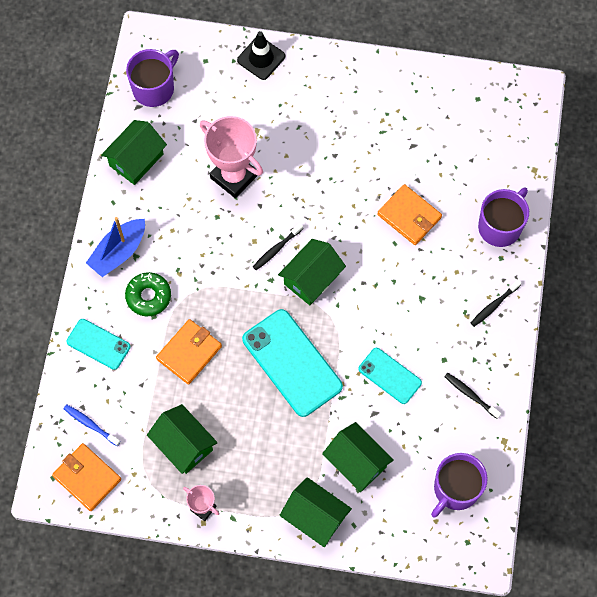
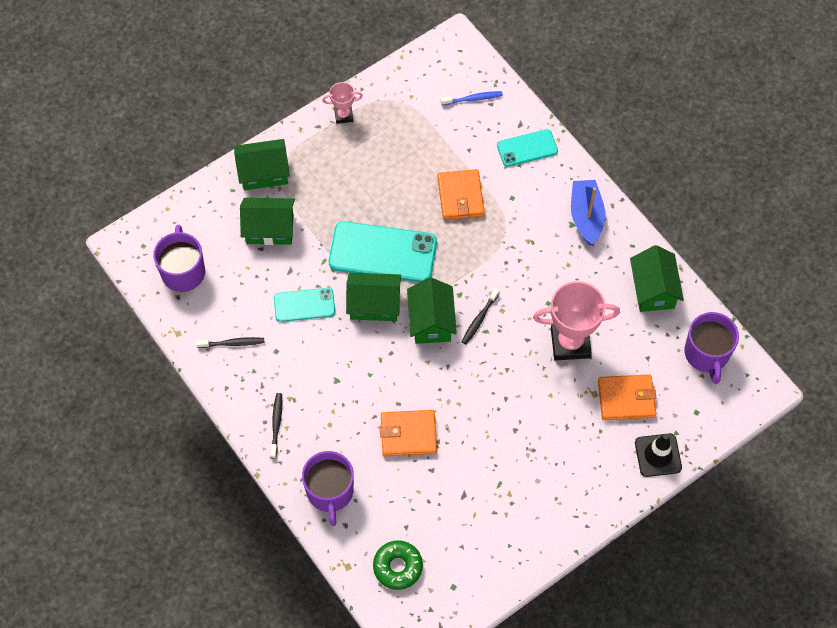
camera: 135 degrees right, 5 degrees down
(87, 478) = (438, 69): orange wallet -> orange wallet (626, 399)
(148, 296) = (530, 207): green donut -> green donut (398, 567)
(184, 444) = (398, 139): green house -> green house (374, 304)
(276, 249) = (479, 319): black toothbrush -> black toothbrush turned 150 degrees counterclockwise

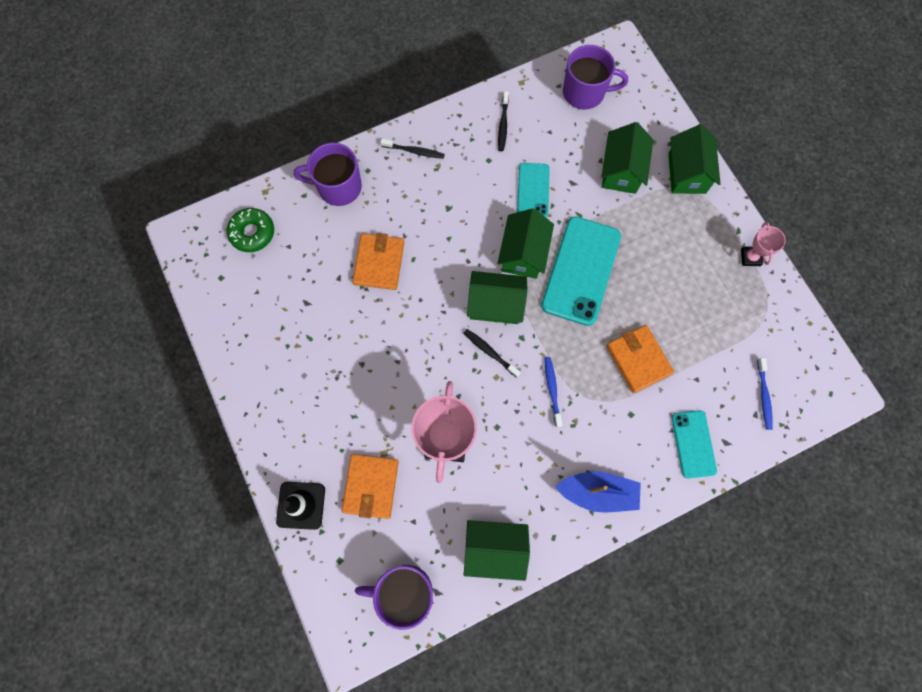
camera: 100 degrees right, 10 degrees up
(460, 196) = (638, 359): orange wallet -> orange wallet turned 60 degrees clockwise
(504, 262) = (552, 390): none -> blue toothbrush

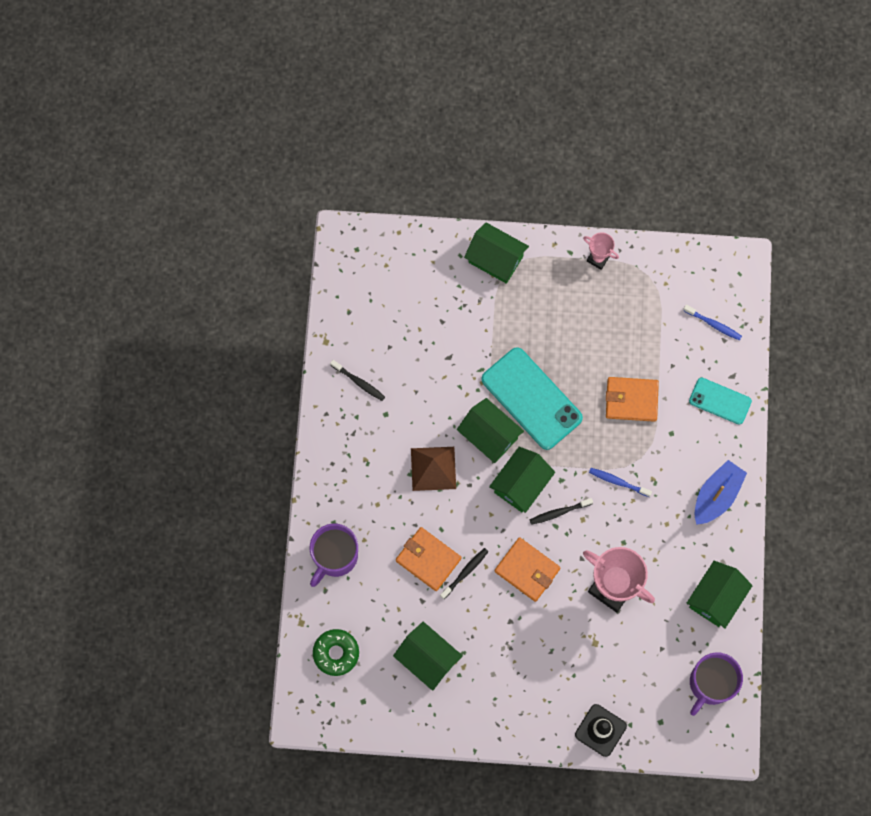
camera: 60 degrees left, 0 degrees up
(371, 486) = (616, 667): orange wallet -> orange wallet (527, 570)
(414, 151) = (339, 472): black toothbrush -> black toothbrush (465, 572)
(464, 223) = (433, 468): none -> brown pyramid
(533, 190) = (437, 394): turquoise phone -> none
(585, 92) = (369, 294): purple mug -> none
(621, 171) = (462, 310): green house -> green house (428, 658)

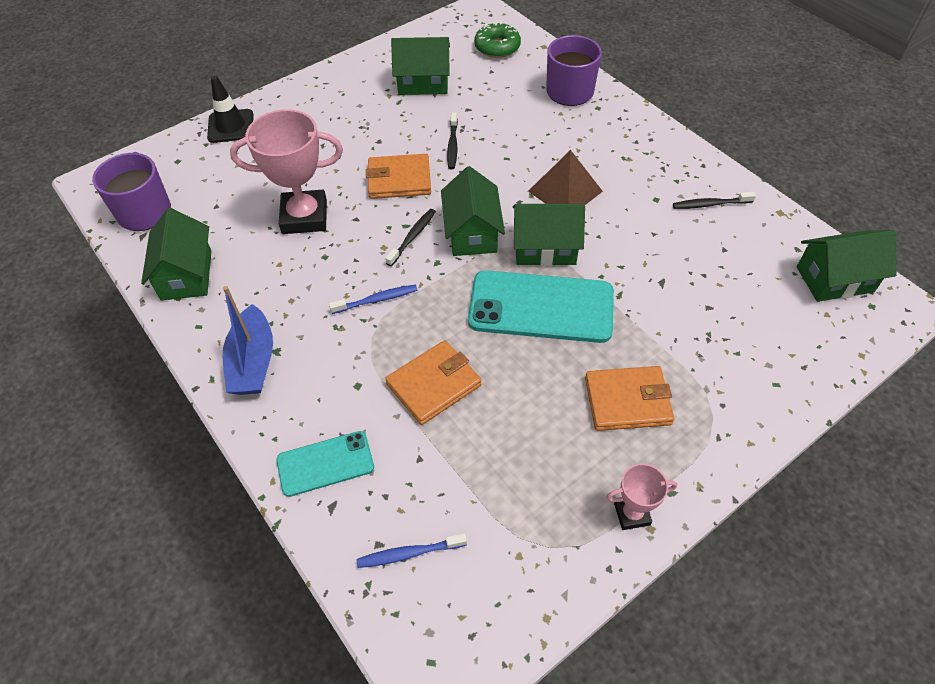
camera: 140 degrees right, 20 degrees down
(428, 559) = (493, 134): orange wallet -> orange wallet (627, 401)
(495, 259) = (737, 411): green house -> green house (834, 279)

